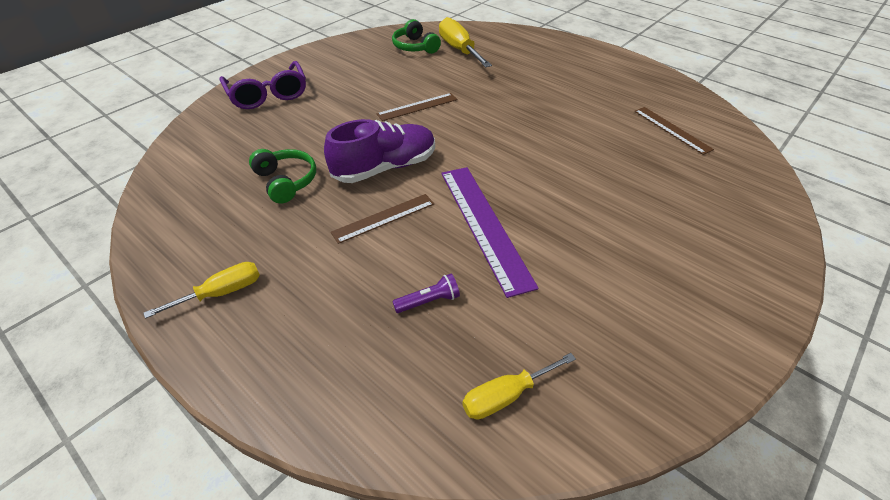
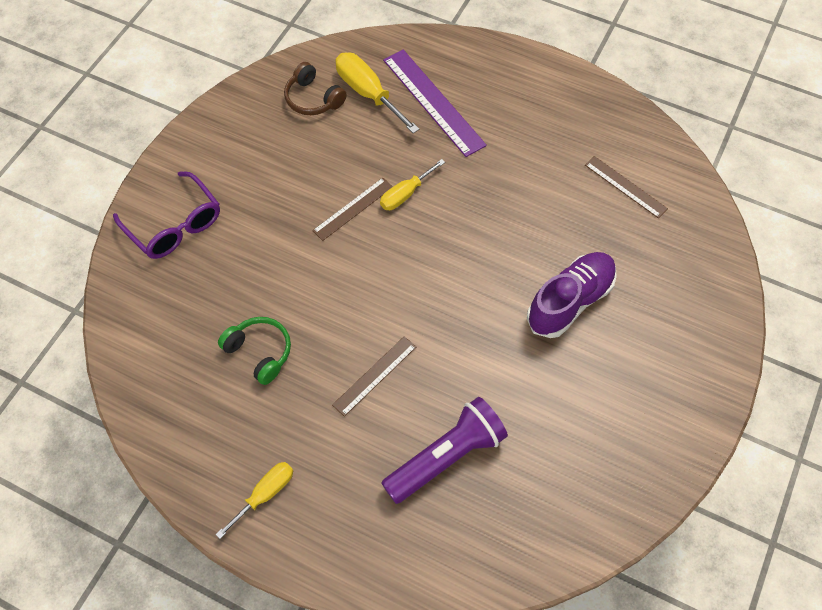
camera: 15 degrees left, 15 degrees up
(385, 167) = (352, 310): purple shoe -> purple shoe (570, 301)
(415, 47) = (313, 99): green headphones -> brown headphones
(428, 301) = (446, 457): purple flashlight -> purple flashlight, size x2.30
(484, 225) = (470, 361): purple ruler -> purple ruler (433, 102)
(506, 395) = (530, 526): yellow screwdriver -> yellow screwdriver (405, 194)

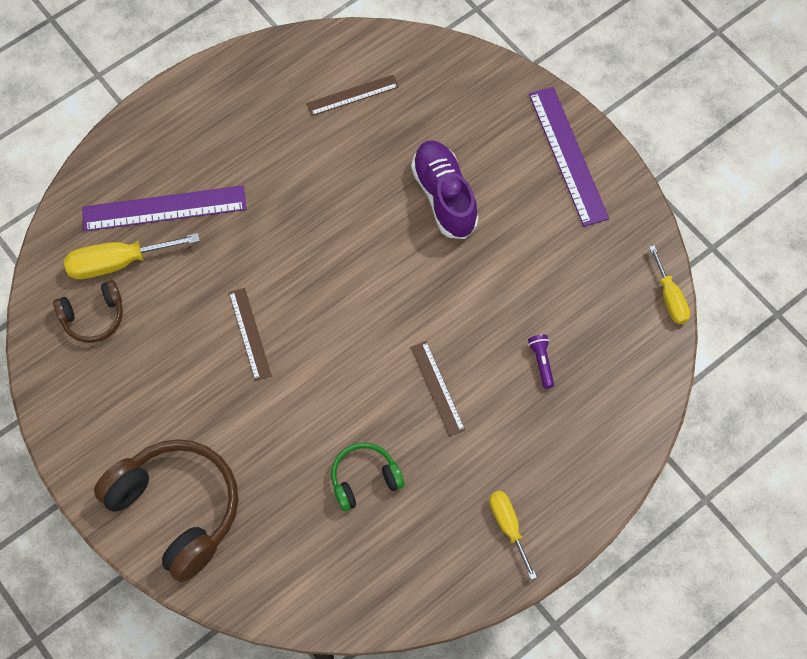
camera: 65 degrees left, 5 degrees up
(174, 225) = (177, 509): purple glasses -> brown headphones
(405, 194) = (259, 280): yellow screwdriver -> yellow screwdriver (670, 297)
(446, 457) = (541, 362): purple flashlight -> purple flashlight, size x0.44
(682, 392) = (568, 155): none -> purple ruler

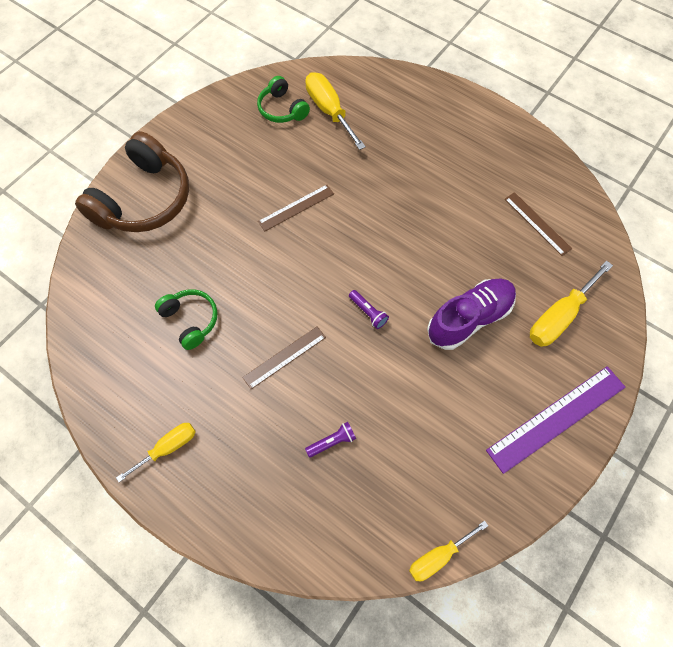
camera: 75 degrees right, 0 degrees up
(93, 317) = (282, 109): brown headphones -> green headphones
(164, 208) = (383, 126): purple ruler -> none
(408, 291) = (368, 312): none -> purple flashlight
(465, 115) = (559, 316): none -> yellow screwdriver

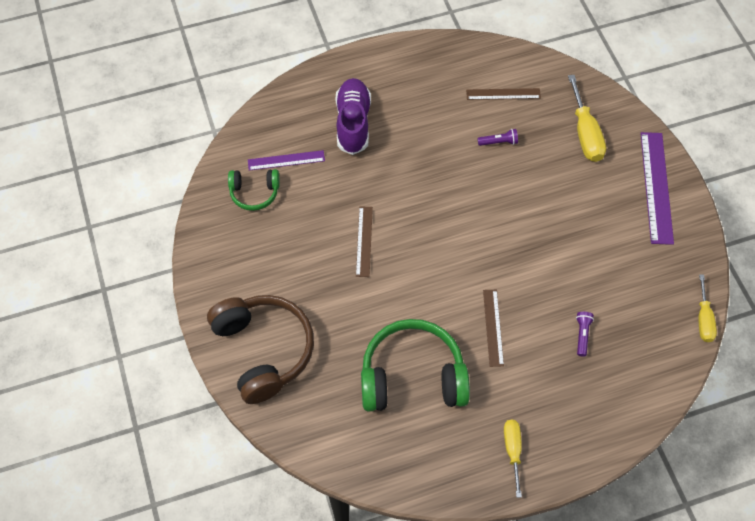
camera: 55 degrees left, 5 degrees down
(191, 320) = (412, 376): green headphones -> green headphones, size x1.89
(329, 111) = (286, 160): yellow screwdriver -> purple ruler
(368, 312) = (496, 249): purple flashlight -> purple flashlight (498, 142)
(469, 318) = (548, 188): purple shoe -> purple shoe (353, 123)

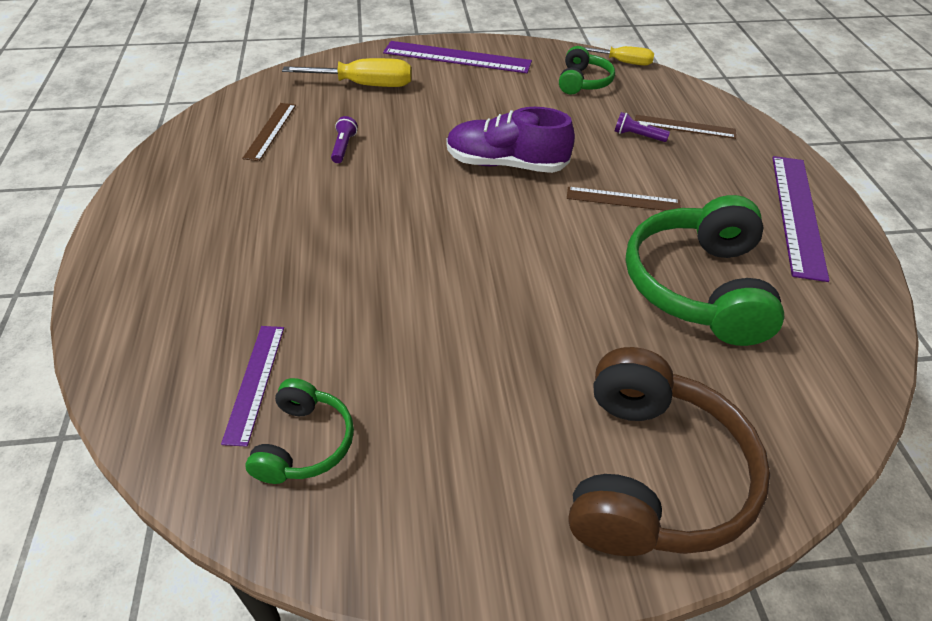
camera: 80 degrees left, 15 degrees down
(264, 350) = (652, 475): brown headphones -> brown headphones turned 120 degrees clockwise
(353, 123) = (228, 281): purple shoe -> purple shoe (506, 164)
(364, 241) = (458, 303): brown ruler -> brown ruler (684, 127)
(512, 451) = (797, 214): yellow screwdriver -> purple ruler
(653, 288) = (583, 82): none -> green headphones

